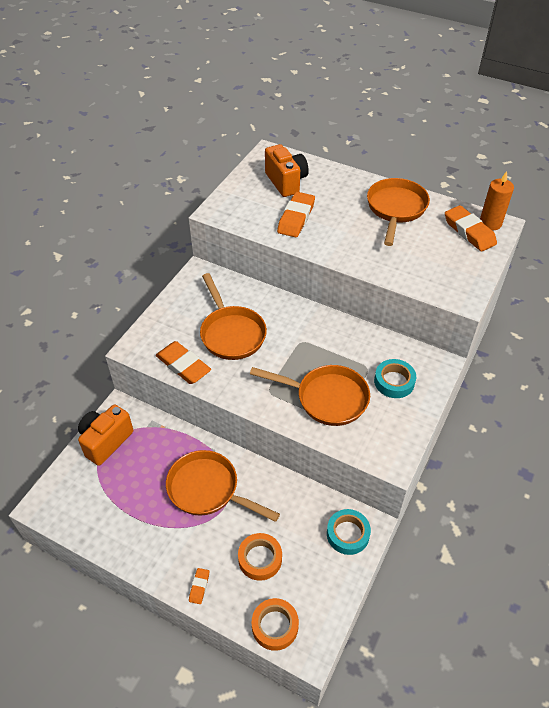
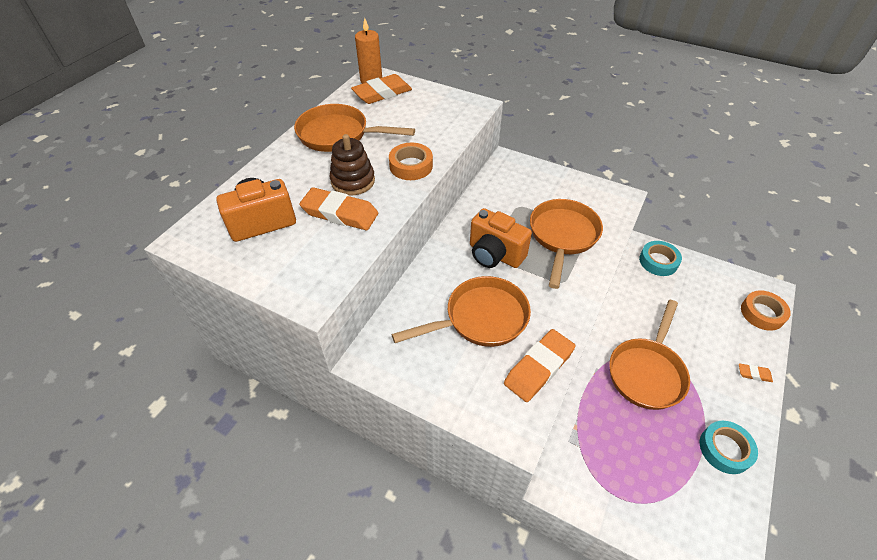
camera: 90 degrees left, 0 degrees up
(106, 441) = (611, 496): orange camera -> orange camera (495, 254)
(260, 559) = (706, 325): orange tape -> orange tape (411, 166)
(334, 222) = (353, 181): none -> brown stacking toy
(394, 382) = (533, 189): turquoise tape -> turquoise tape (725, 449)

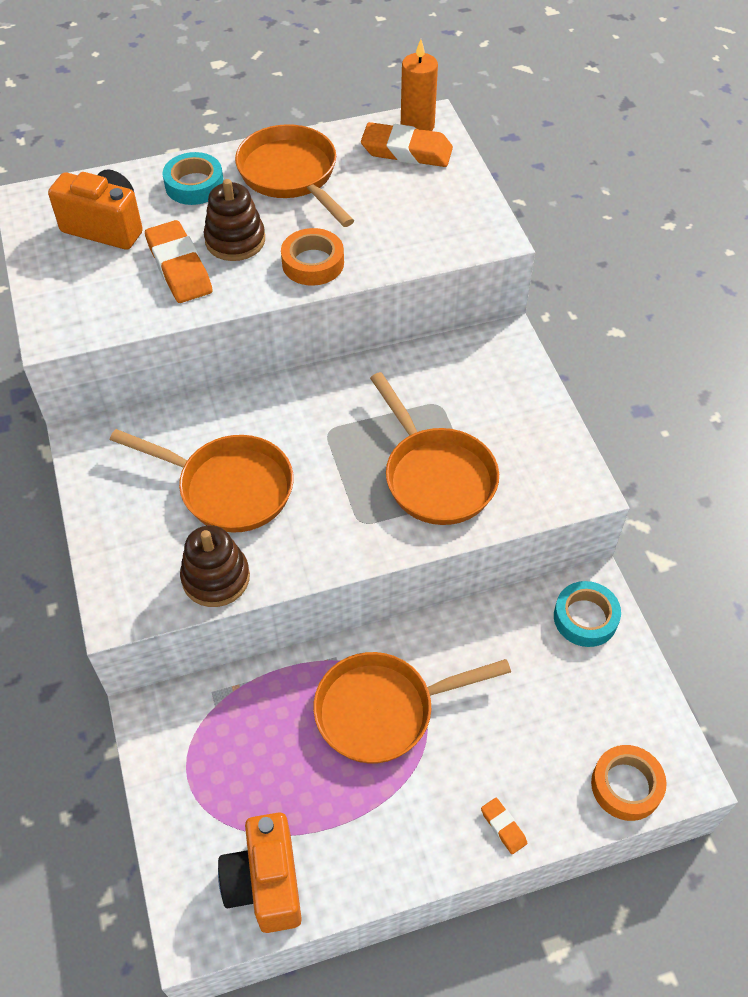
camera: 45 degrees right, 5 degrees up
(495, 254) = (333, 436): orange camera -> orange camera (265, 883)
(538, 367) = (216, 578): orange eraser -> brown stacking toy
(562, 236) = (435, 476): orange pan -> orange pan turned 90 degrees clockwise
(725, 449) = (351, 851): turquoise tape -> turquoise tape (194, 185)

